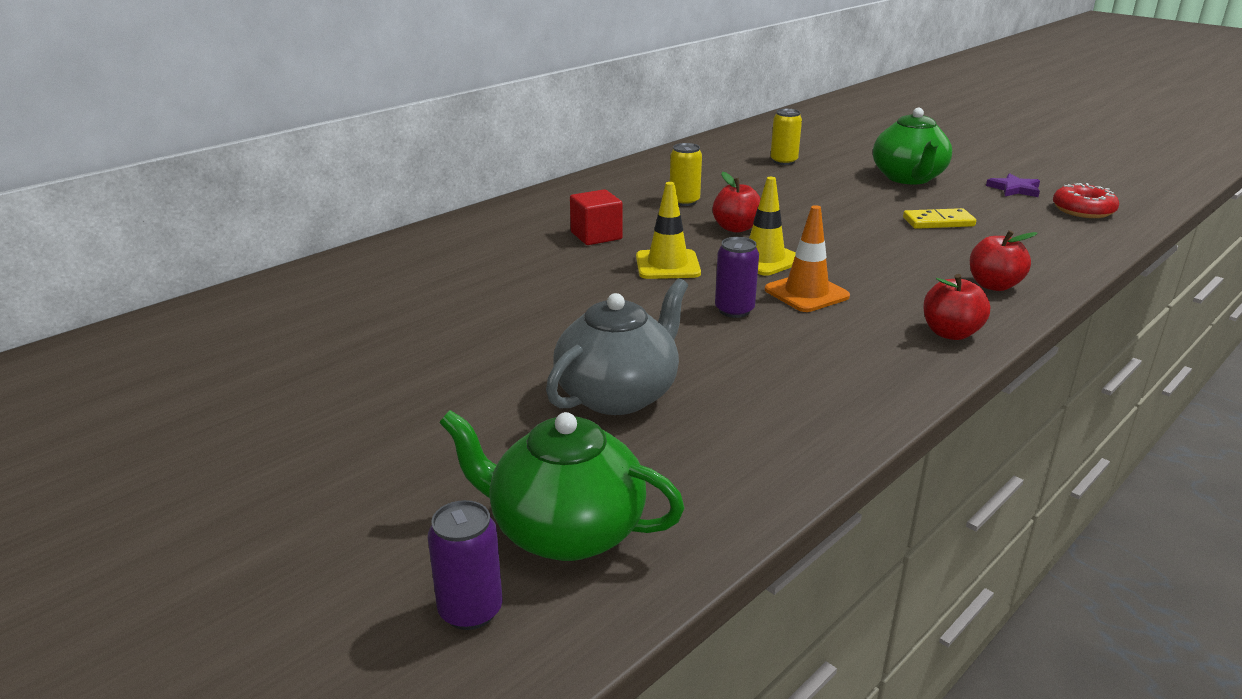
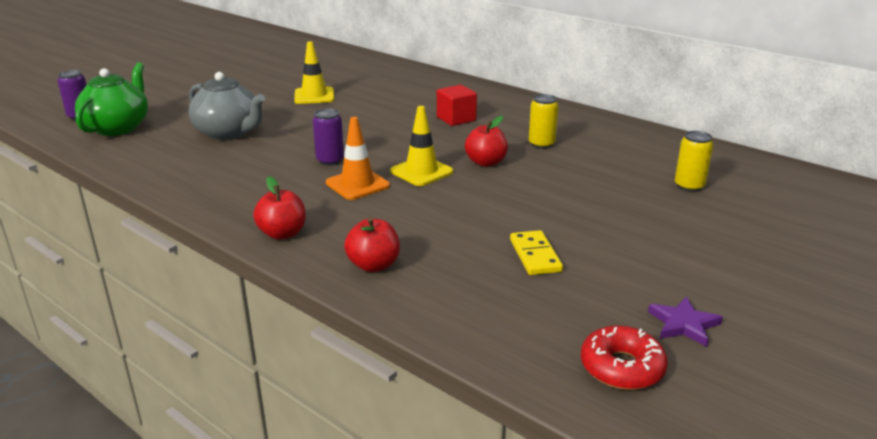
camera: 85 degrees right, 0 degrees up
(667, 265) = (405, 141): yellow traffic cone -> yellow traffic cone (314, 96)
(908, 178) = (679, 252): green teapot -> none

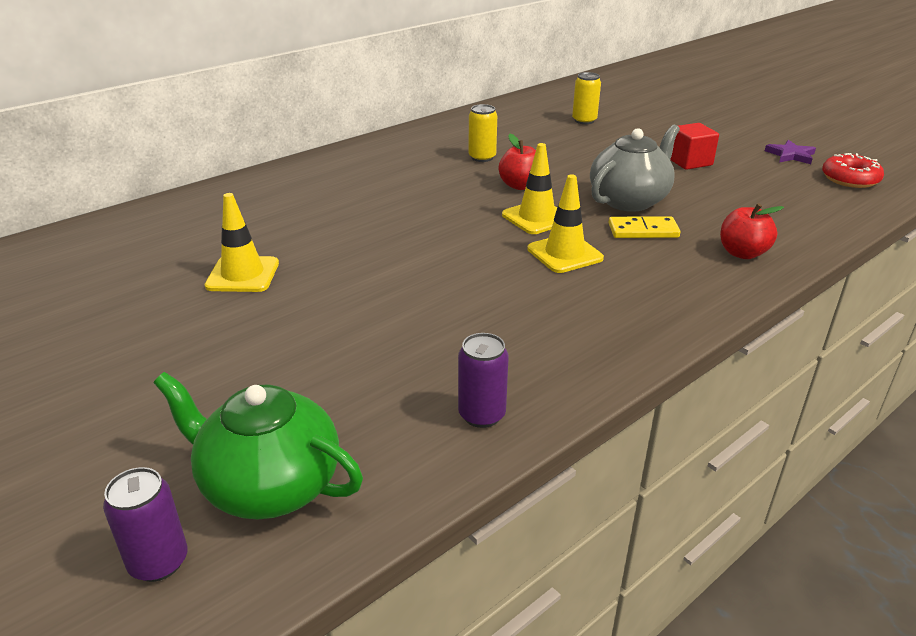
camera: 80 degrees left, 5 degrees up
(229, 133) = (362, 348): grey teapot -> grey teapot (629, 200)
(282, 233) = (687, 301): red apple -> none
(330, 161) = (493, 268): purple can -> purple can (482, 415)
(357, 184) = (564, 254): orange traffic cone -> yellow traffic cone
(456, 119) = (393, 188): red cube -> red cube (689, 162)
(535, 255) = (709, 186): yellow domino -> yellow domino (643, 230)

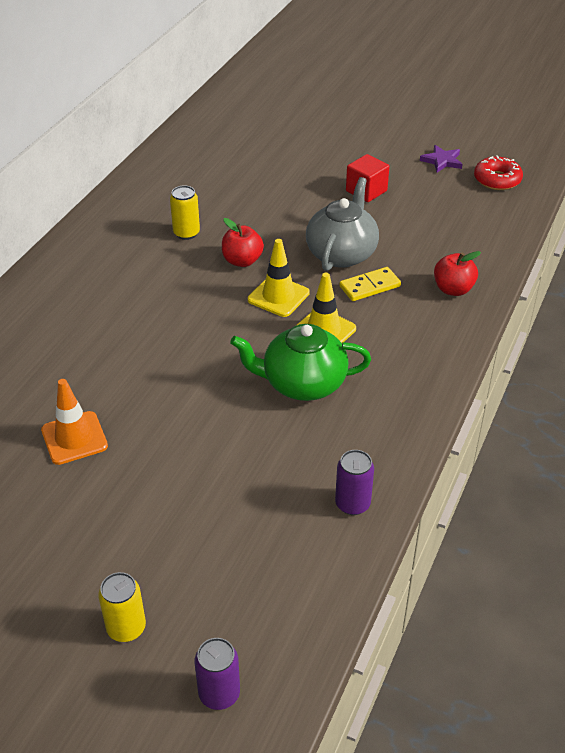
camera: 25 degrees left, 10 degrees up
(243, 275) = (74, 438): yellow traffic cone -> orange traffic cone
(269, 485) = (248, 613): green teapot -> green teapot (302, 384)
(584, 120) = (249, 157): yellow can -> yellow can (126, 628)

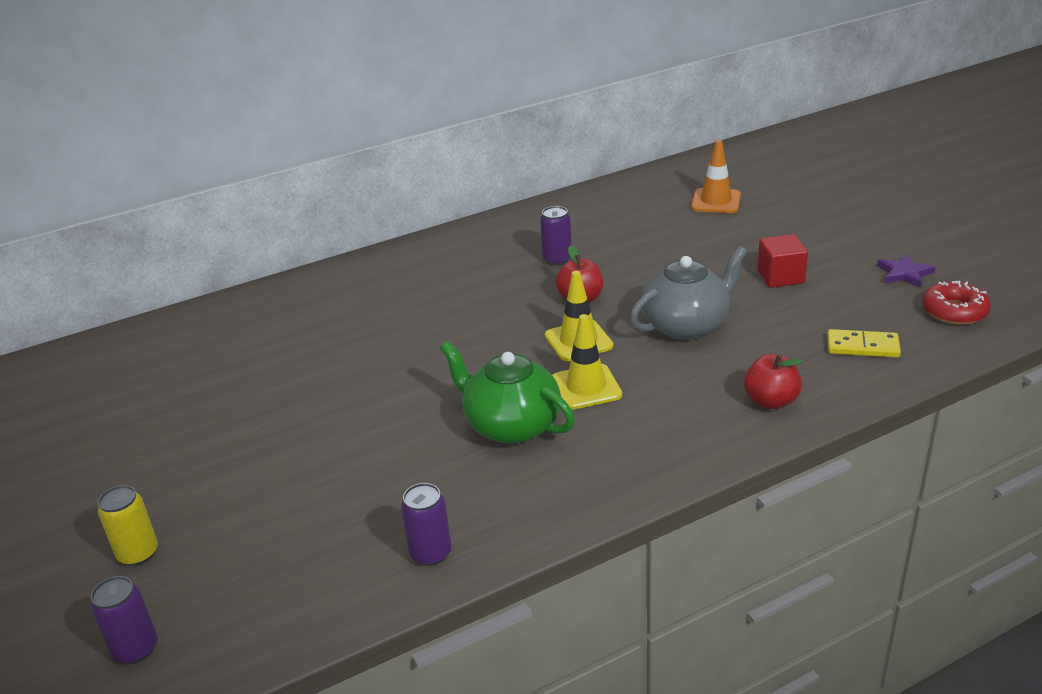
camera: 40 degrees right, 10 degrees down
(74, 438) = (277, 387): orange traffic cone -> orange traffic cone (716, 201)
(186, 233) = (557, 259): yellow can -> purple can
(369, 286) = (680, 365): yellow domino -> yellow domino (862, 346)

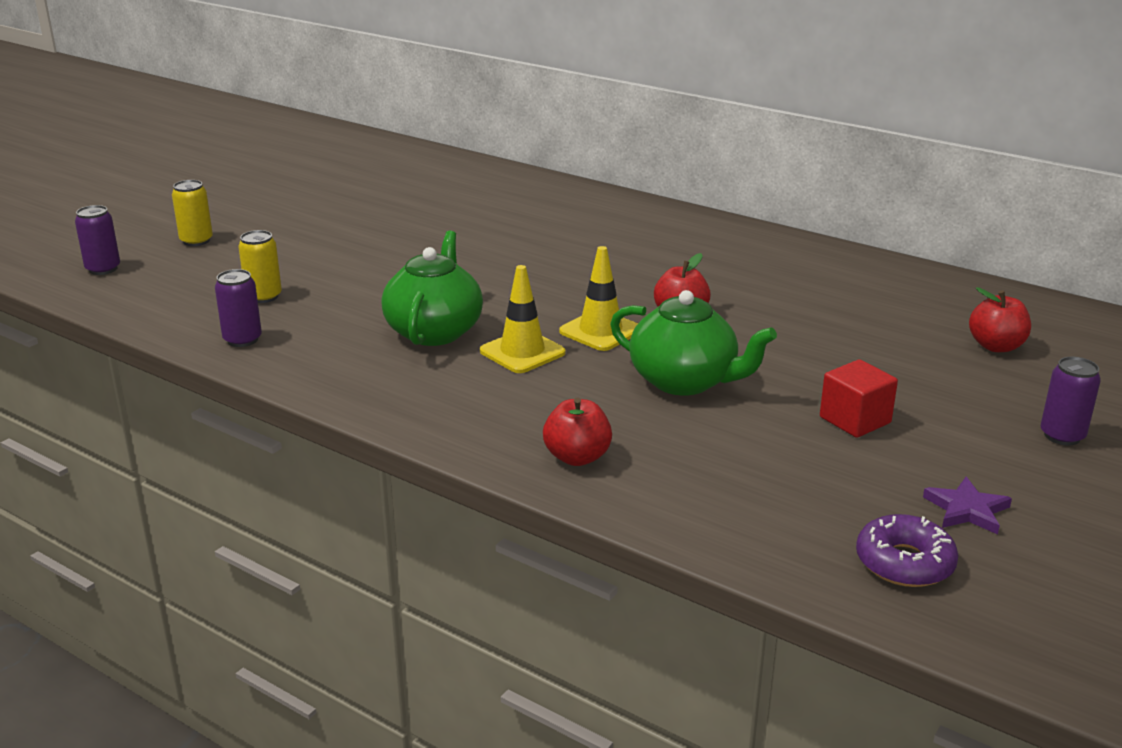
camera: 60 degrees right, 5 degrees down
(341, 522) = (264, 296): none -> yellow can
(557, 259) = (747, 286): purple can -> purple can (1062, 436)
(686, 325) = (684, 381): grey teapot -> green teapot
(716, 201) = (996, 346): orange traffic cone -> red apple
(862, 346) = (744, 501): yellow domino -> none
(954, 311) = (904, 563): red donut -> purple donut

